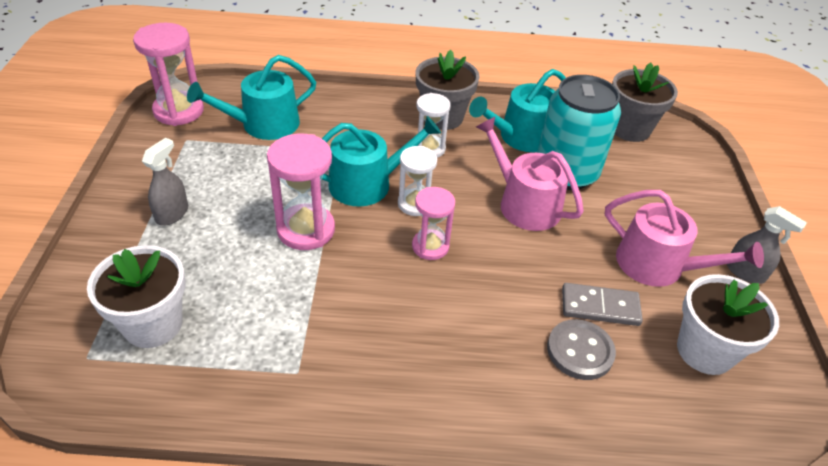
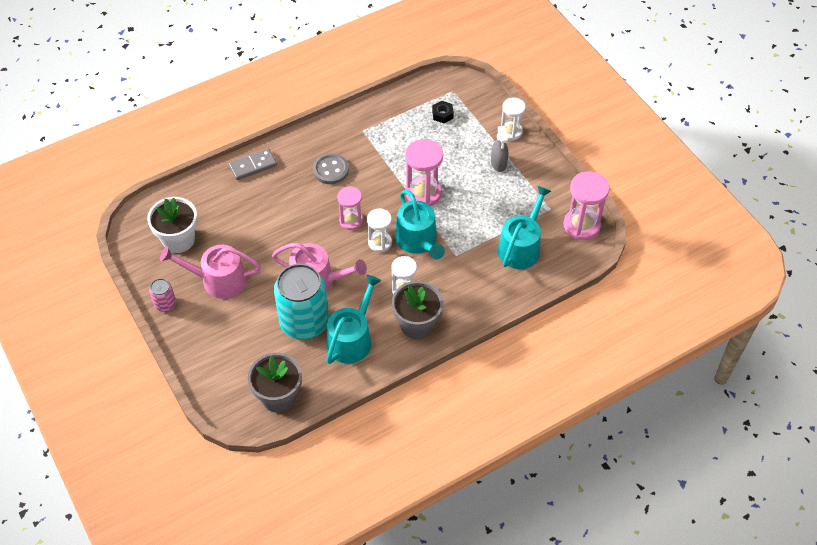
camera: 150 degrees right, 10 degrees up
(102, 243) = (511, 132): none -> white hourglass
(153, 324) = (442, 114): white flower pot -> black nut
(367, 183) = (418, 241): turquoise watering can -> turquoise watering can turned 60 degrees counterclockwise
(580, 351) = (241, 206): grey button -> grey button (330, 170)
(600, 307) = (241, 235): grey domino -> grey domino (253, 166)
(745, 272) = (165, 304): grey spray bottle -> pink can

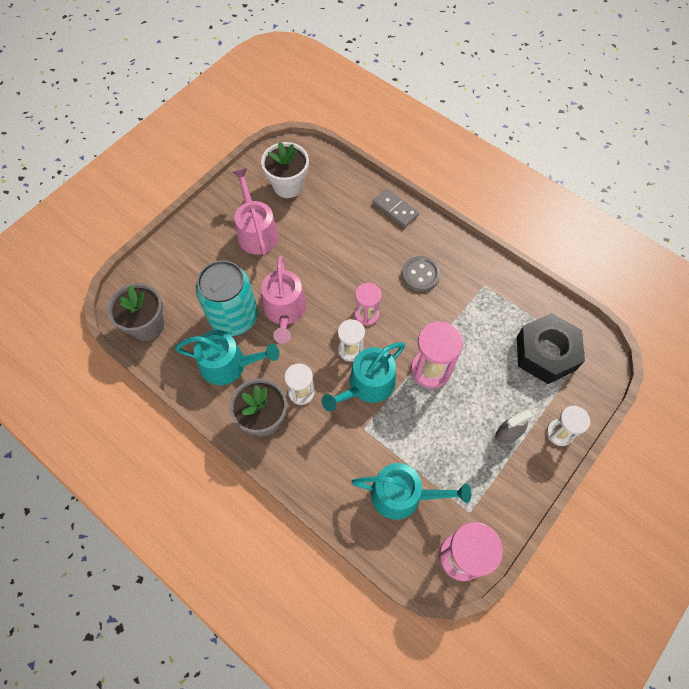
camera: 70 degrees right, 10 degrees up
(165, 304) = (217, 203): pink can -> none
(442, 114) = (546, 353): black nut -> black nut, size x2.47

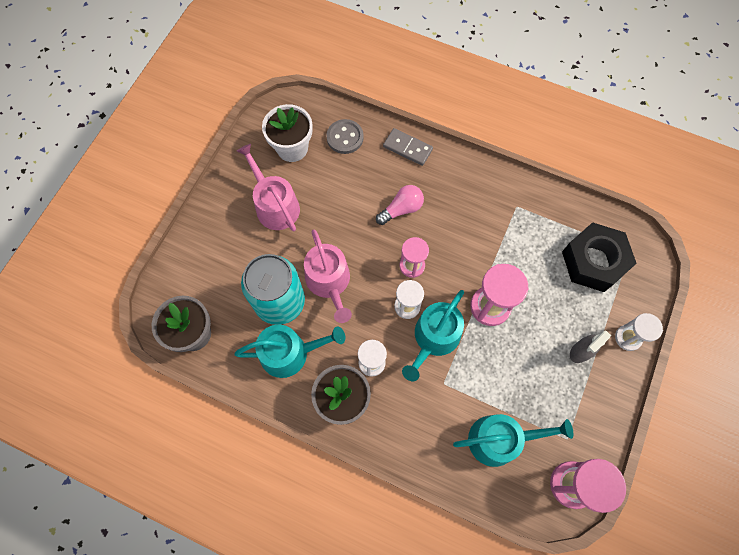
camera: 15 degrees left, 5 degrees up
(372, 262) = (401, 209): none -> pink light bulb
(420, 274) = (452, 211): grey button -> grey button (345, 137)

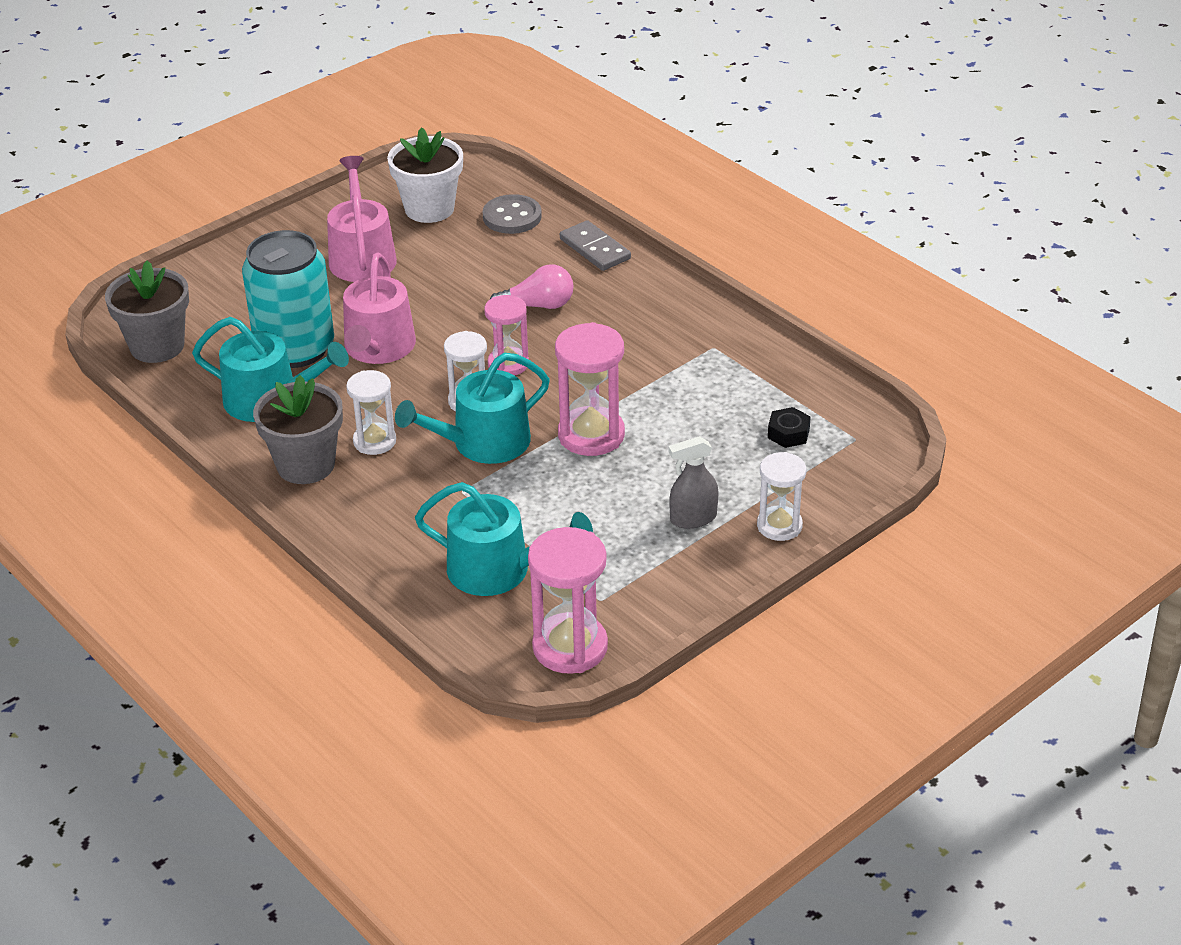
camera: 25 degrees right, 30 degrees down
(593, 261) = (788, 433): black nut -> black nut, size x0.41

